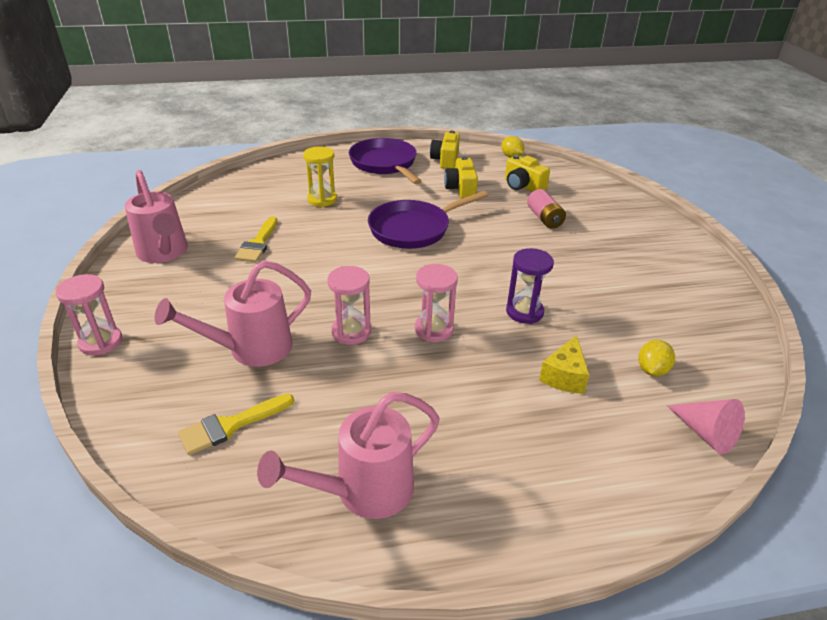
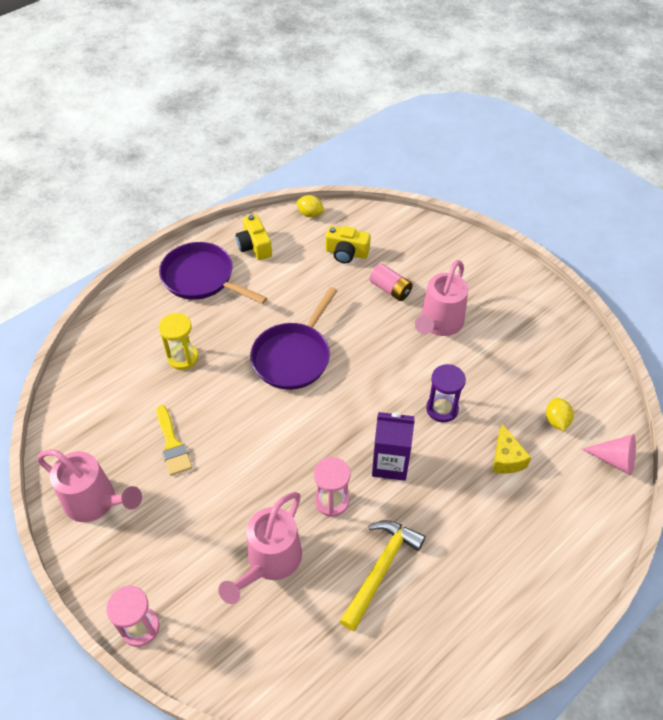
camera: 30 degrees left, 15 degrees up
(230, 425) = (316, 638): yellow brush -> none
(347, 403) = (381, 569): none -> yellow hammer
(364, 491) = (446, 633): pink watering can -> pink watering can (439, 324)
(434, 329) = (390, 463): pink hourglass -> purple carton
(461, 189) = (296, 282): yellow camera -> none

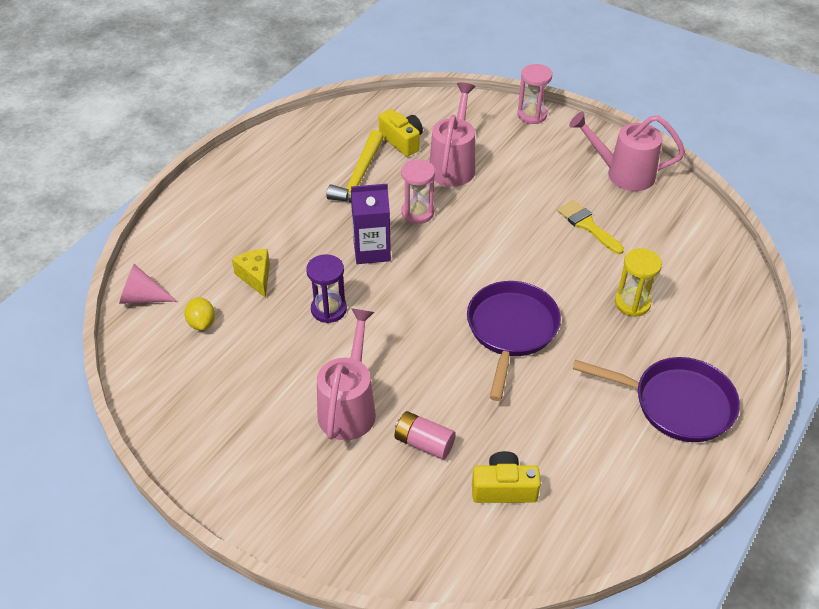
camera: 165 degrees right, 5 degrees down
(254, 246) = (638, 469): yellow camera -> yellow camera (402, 141)
(310, 214) = (587, 549): yellow lemon -> none

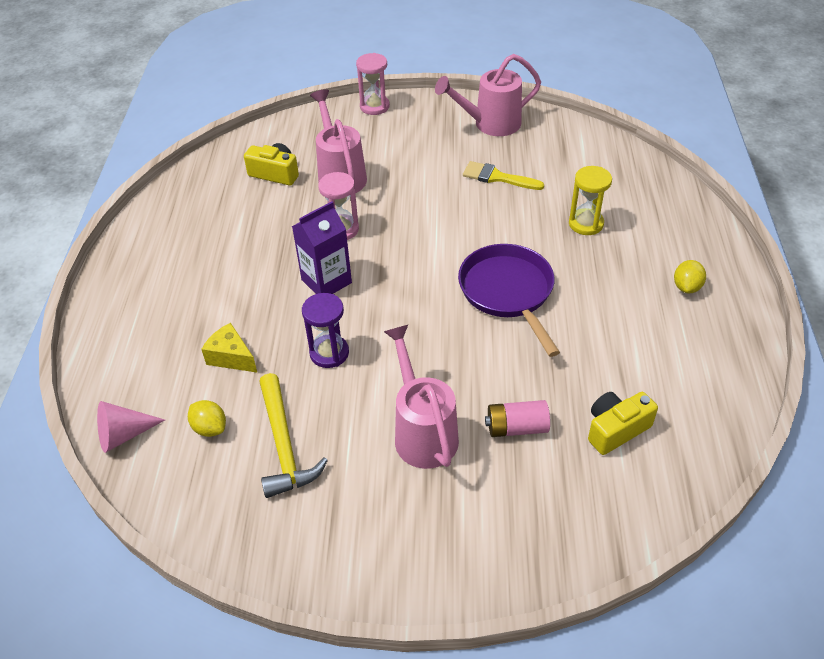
camera: 30 degrees left, 0 degrees up
(359, 177) = (260, 221): yellow hammer -> yellow hammer (284, 445)
(676, 403) = (686, 287): purple pan -> yellow lemon

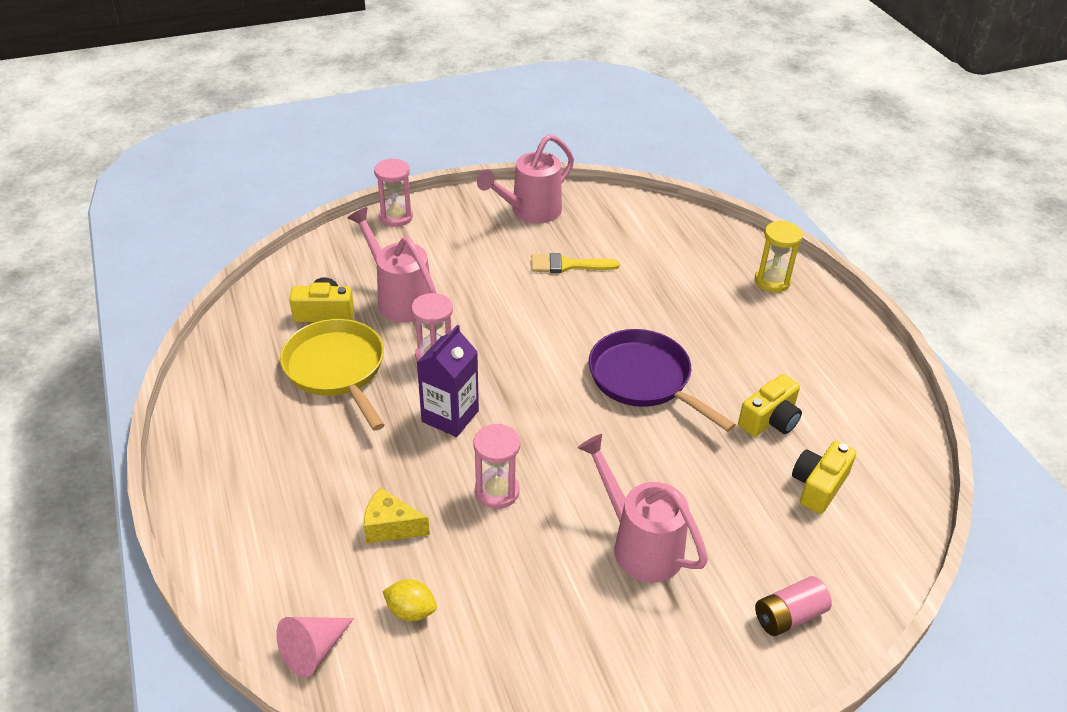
camera: 25 degrees left, 5 degrees down
(259, 222) = (337, 370): none -> yellow pan
(284, 445) = (504, 604): yellow hammer -> none
(329, 353) = (497, 491): purple hourglass -> pink hourglass
(516, 427) = (727, 512): pink battery -> pink battery (788, 616)
(586, 224) = (680, 293): yellow hourglass -> yellow hourglass (772, 281)
(604, 358) = (770, 420): none -> yellow camera
(686, 287) = (805, 332): yellow lemon -> none

